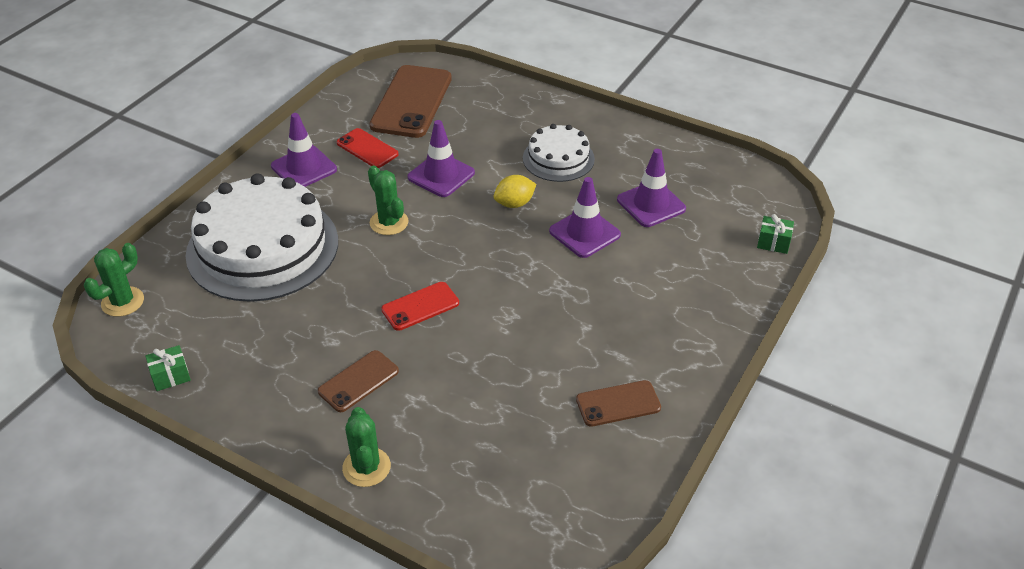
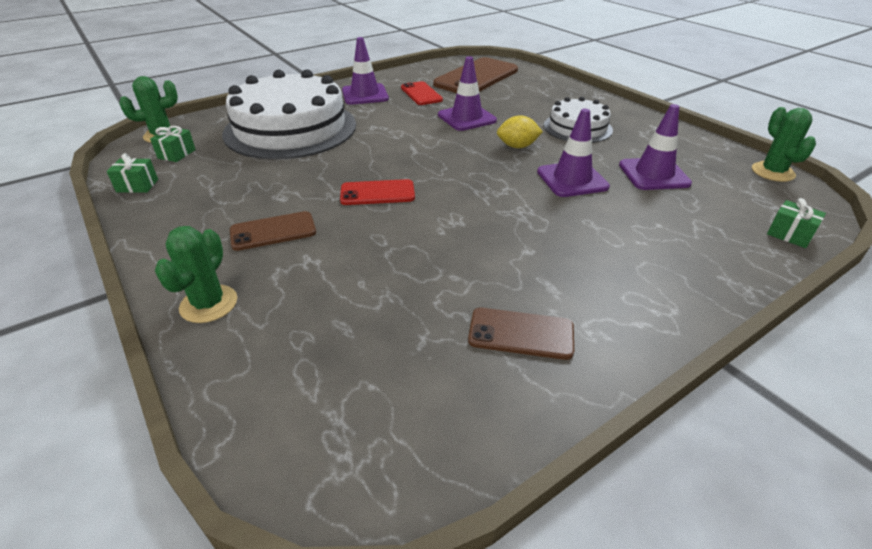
camera: 25 degrees right, 5 degrees down
(169, 322) = (177, 154): none -> green gift
(389, 222) = (400, 135): green cactus -> green cactus (772, 172)

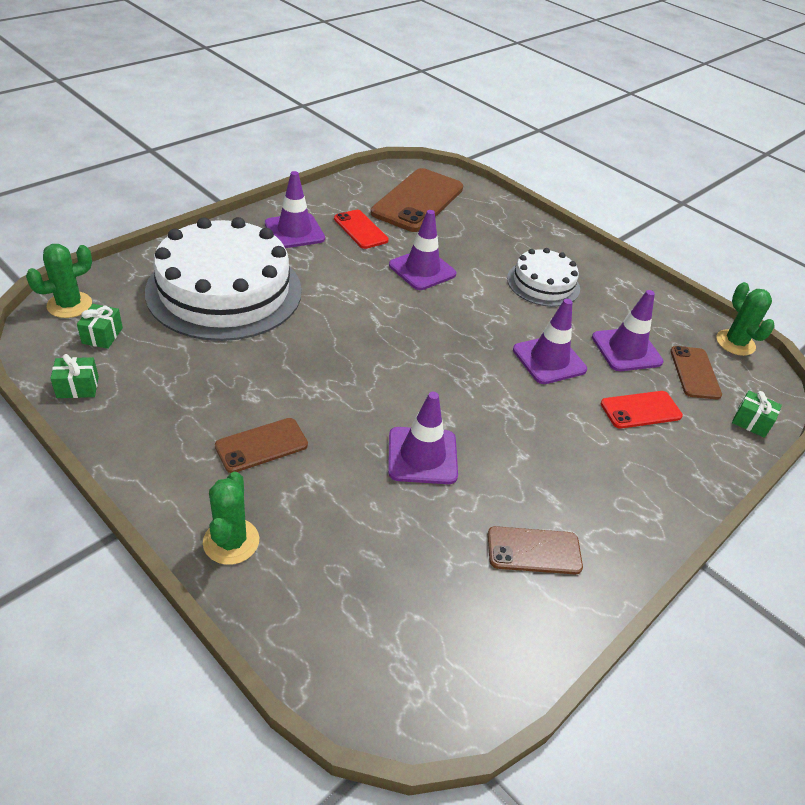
camera: 15 degrees left, 5 degrees up
(377, 193) = (355, 387): red phone -> red phone (640, 410)
(424, 246) = (422, 456): none -> purple traffic cone
(517, 146) = (486, 313): yellow lemon -> none
(726, 193) = (695, 373): none -> brown phone

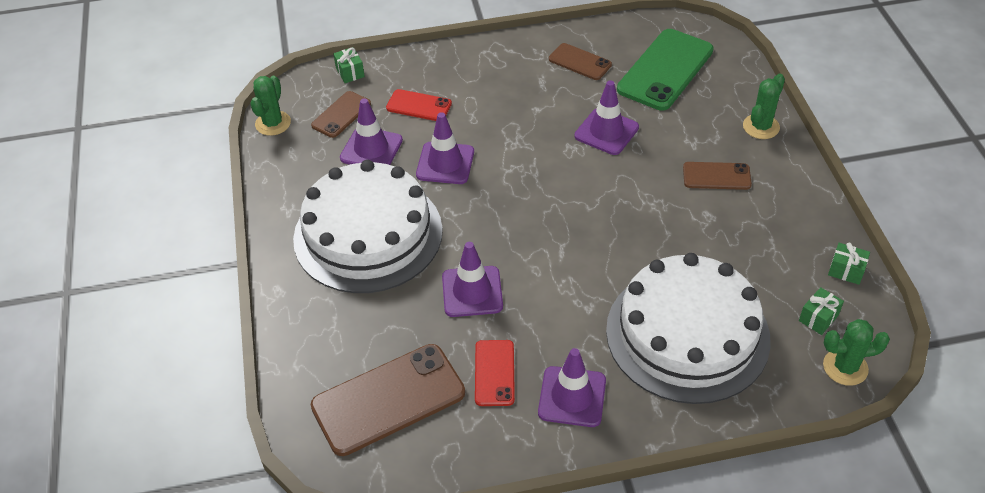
camera: 140 degrees left, 5 degrees up
(413, 589) = (665, 70): none -> green phone
(543, 283) = (368, 234): white cake -> white cake, size x1.91

